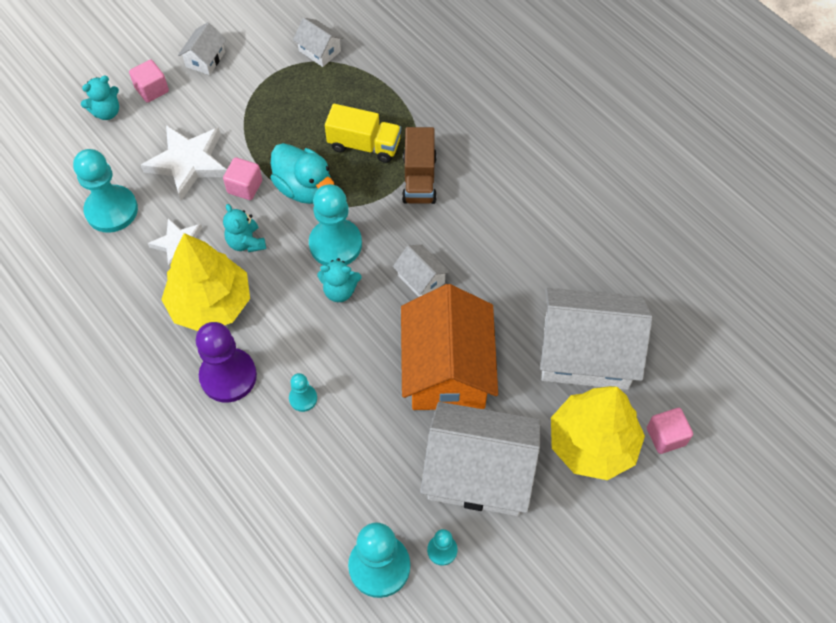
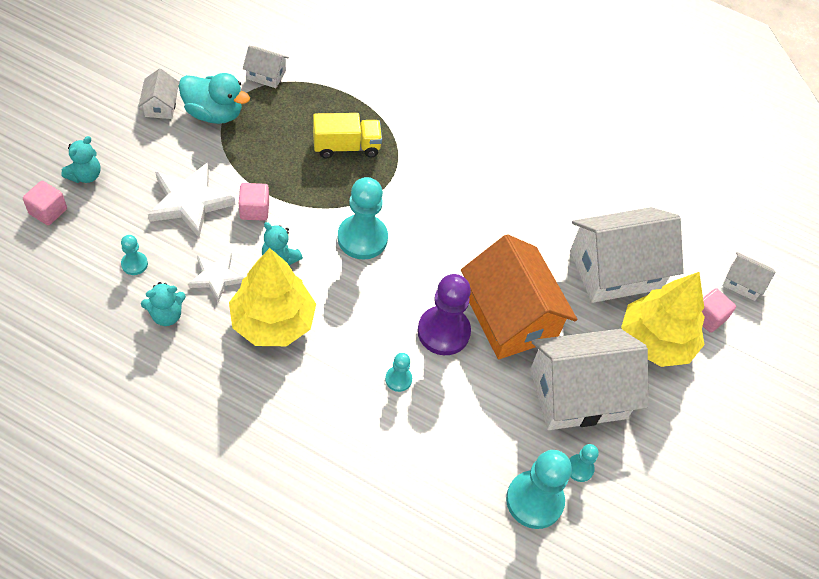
camera: 30 degrees left, 5 degrees down
(111, 210) = (134, 264): turquoise pawn -> turquoise pawn, size x0.49
(152, 90) = (121, 145): pink cube -> pink cube (48, 211)
(228, 376) = (321, 381): purple pawn -> purple pawn (443, 332)
(304, 188) = (310, 197): turquoise duck -> turquoise duck (214, 113)
(340, 291) = (385, 277): turquoise teddy bear -> turquoise teddy bear (166, 315)
(419, 179) = (409, 164): brown truck -> none
(421, 279) = (451, 247): white house -> white house (742, 283)

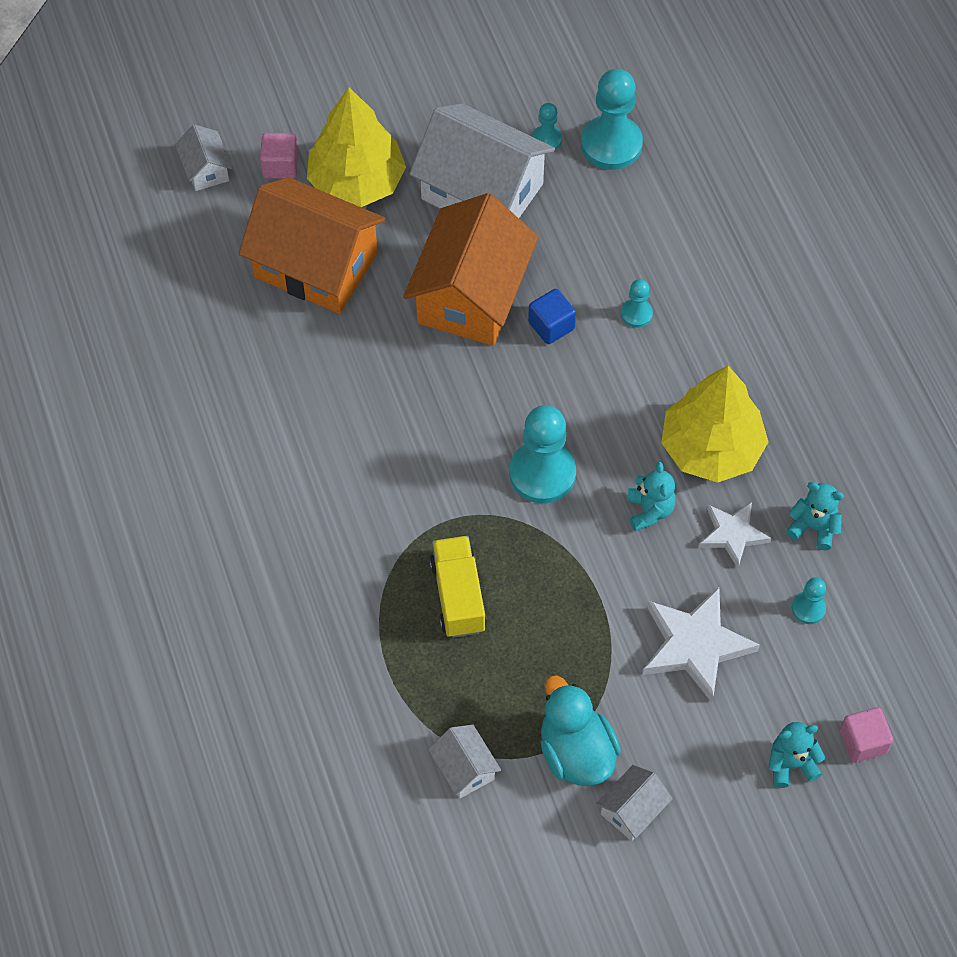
camera: 130 degrees left, 5 degrees up
(254, 210) = (630, 586): pink cube -> none
(346, 147) = (458, 596): yellow truck -> yellow truck turned 45 degrees clockwise
(443, 332) = (551, 326): purple pawn -> blue cube
(615, 270) = (316, 265): white house -> orange house

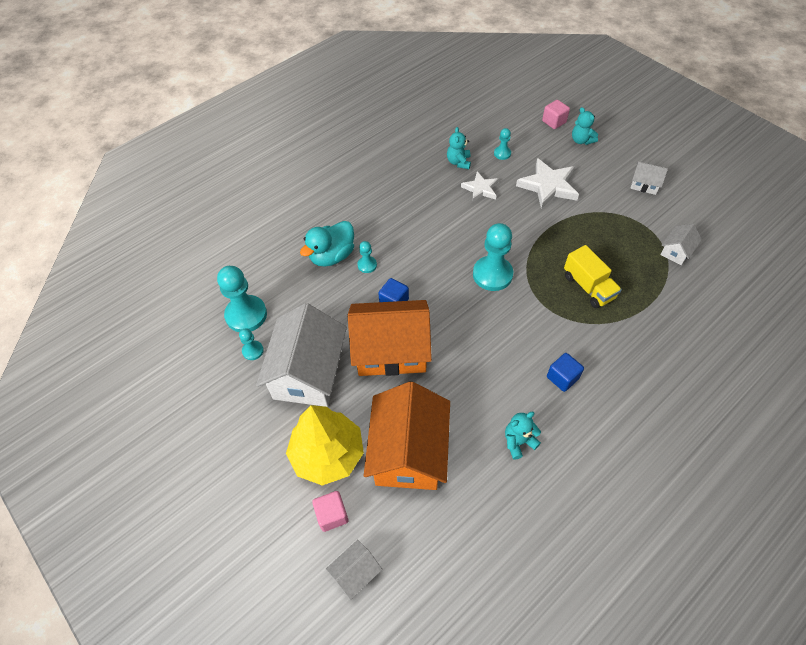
camera: 110 degrees left, 5 degrees down
(327, 483) = (562, 378): none -> blue cube
(458, 596) = (588, 287): yellow truck -> yellow truck turned 90 degrees counterclockwise
(576, 752) = (633, 212): turquoise duck -> turquoise duck (332, 256)
(649, 510) = (487, 223): turquoise teddy bear -> turquoise teddy bear (518, 442)
(711, 448) = (436, 210): yellow tree -> none

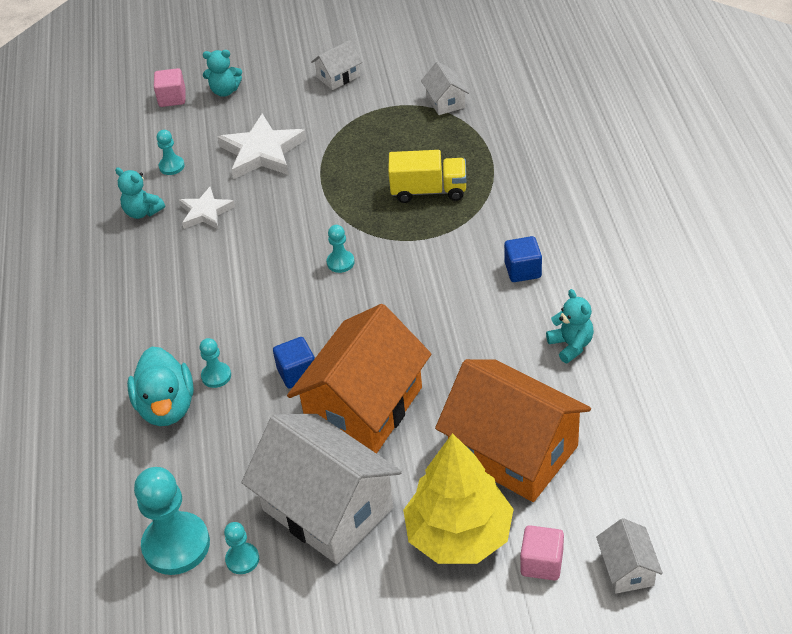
camera: 55 degrees left, 10 degrees down
(492, 274) = (340, 262): turquoise pawn -> turquoise pawn, size x0.49
(518, 442) = (571, 345): turquoise teddy bear -> turquoise teddy bear turned 150 degrees clockwise

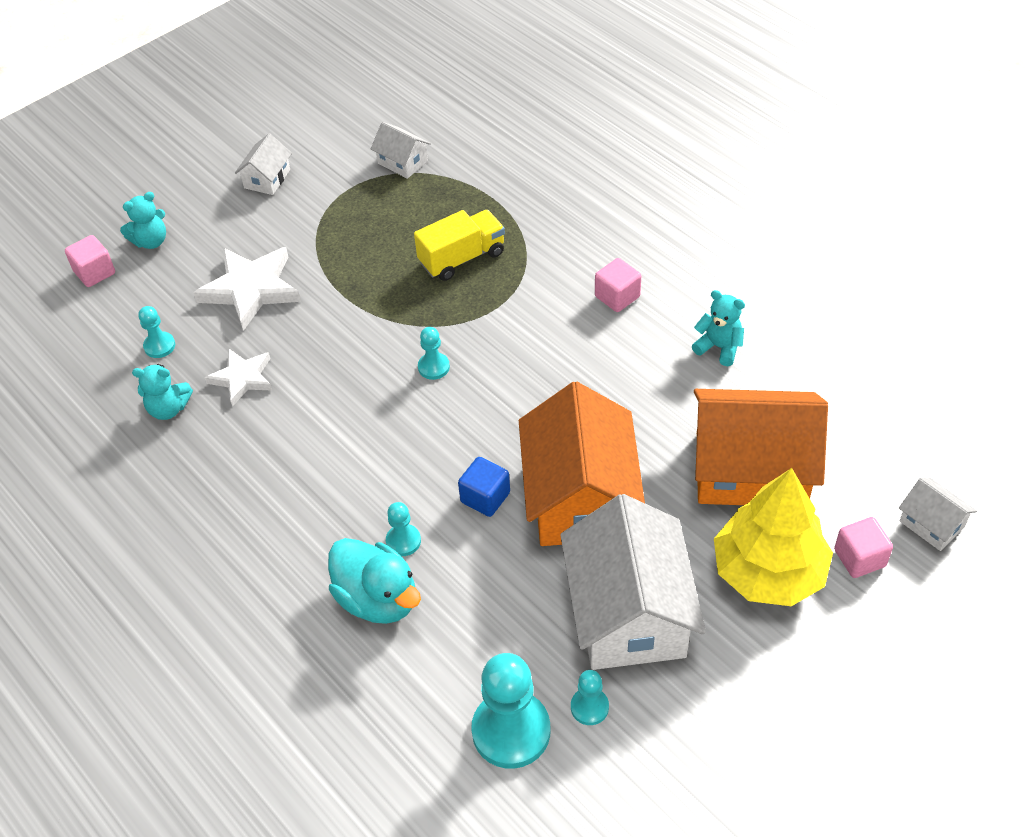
camera: 35 degrees left, 5 degrees up
(327, 508) = (629, 613): white house -> white house turned 75 degrees clockwise
(523, 270) = (617, 297): blue cube -> pink cube

